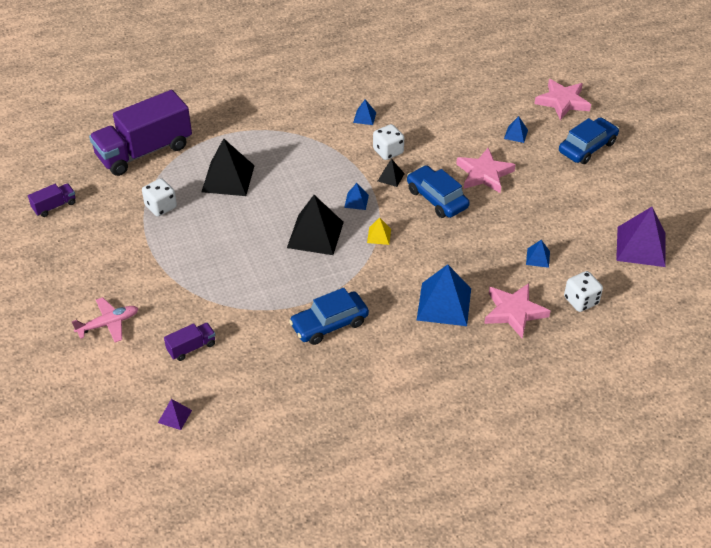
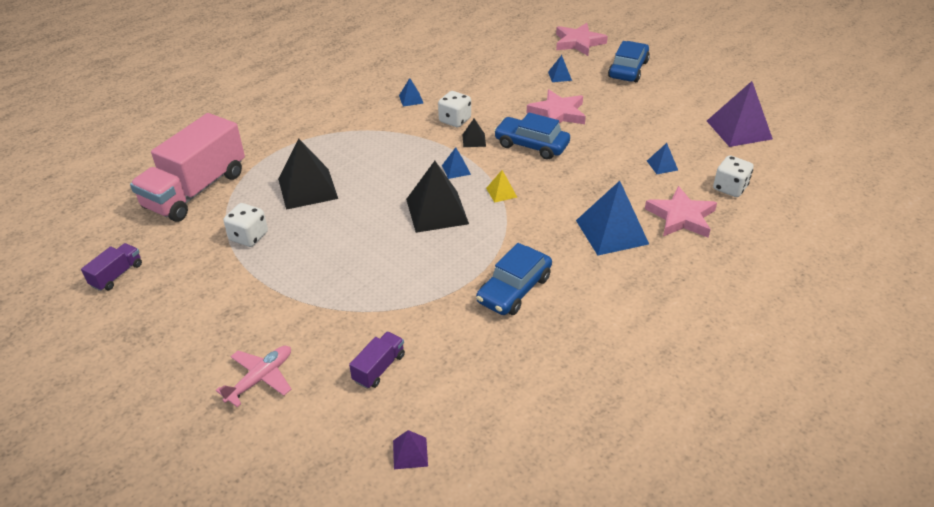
camera: 25 degrees left, 5 degrees down
(144, 151) = (196, 190): purple truck -> pink truck

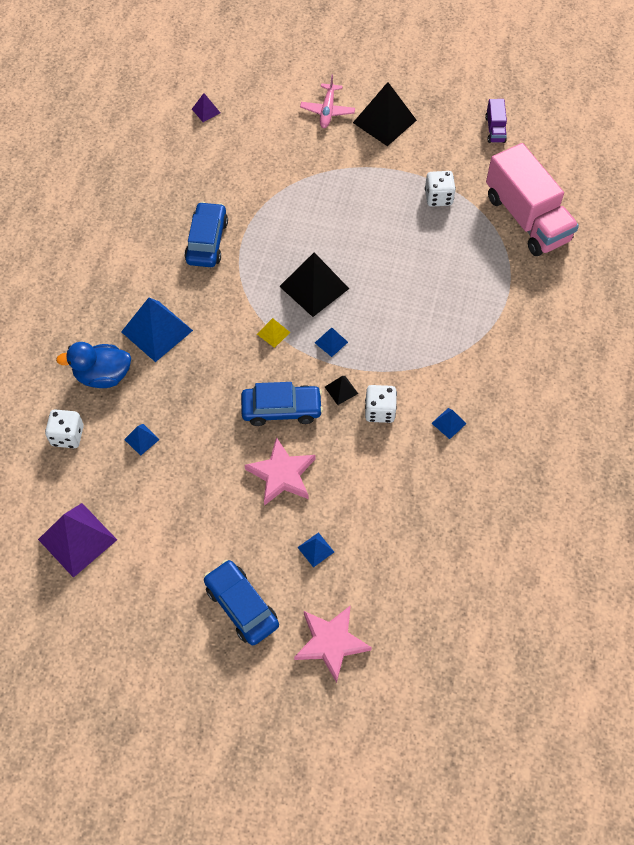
camera: 150 degrees right, 20 degrees up
(196, 190) = (527, 218): pink truck -> pink truck turned 150 degrees clockwise
(307, 188) = (440, 262): black pyramid -> black pyramid (384, 121)
(379, 368) = (260, 147): purple truck -> none
(628, 69) = (241, 606): blue car -> blue car turned 150 degrees clockwise
(681, 217) = (103, 376): pink star -> blue duck

